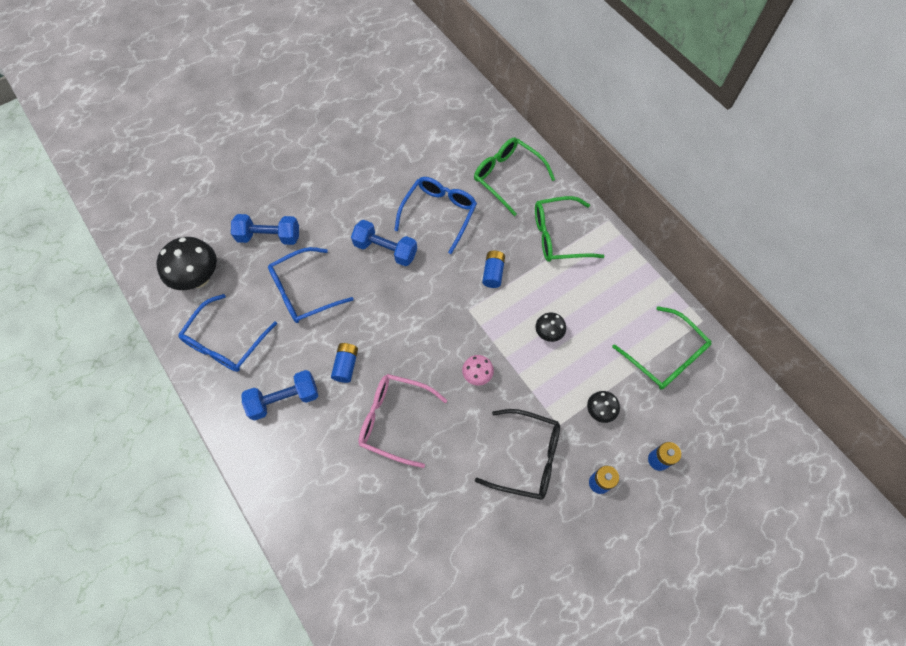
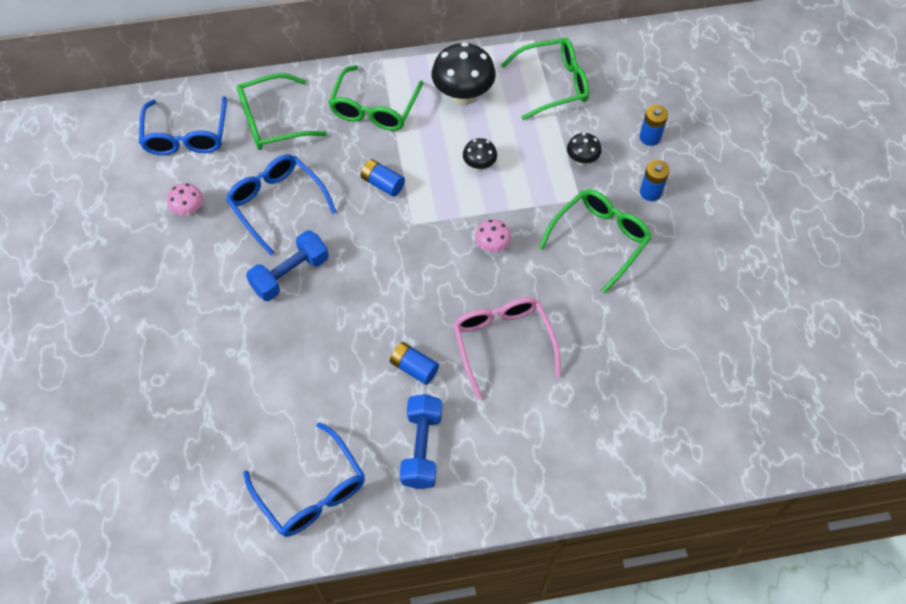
camera: 65 degrees left, 5 degrees down
(199, 278) = (201, 497): black mushroom -> black mushroom (463, 96)
(269, 236) = (191, 394): blue dumbbell -> none
(303, 292) = (294, 380): blue glasses -> blue glasses (186, 136)
(394, 420) = (502, 343): pink glasses -> pink glasses turned 120 degrees clockwise
(406, 165) = (189, 210): none -> pink mushroom
(527, 457) = (600, 239): black glasses -> green glasses

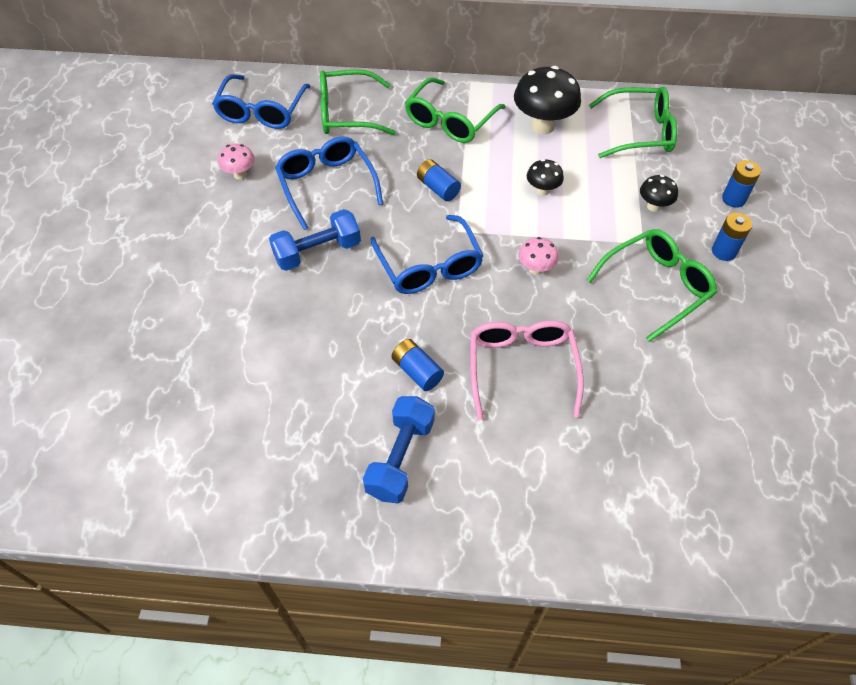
camera: 15 degrees right, 5 degrees down
(312, 491) = (265, 474): blue glasses -> blue glasses (429, 266)

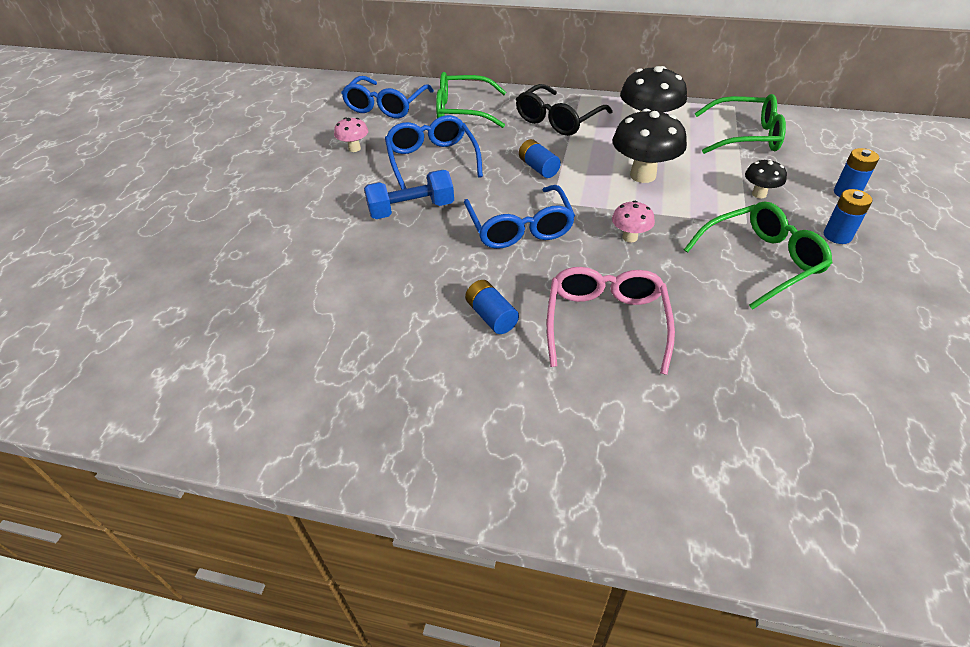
camera: 10 degrees right, 10 degrees down
(400, 458) = (458, 396): blue dumbbell -> none
(450, 121) = (558, 120): green glasses -> black glasses
(542, 190) = (643, 175): black mushroom -> black mushroom, size x1.91

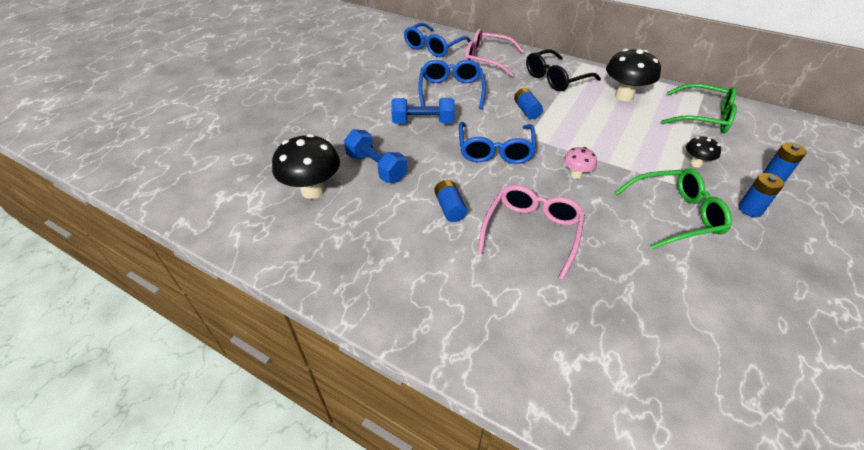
camera: 15 degrees right, 0 degrees up
(354, 148) = (400, 73): pink mushroom -> none
(372, 284) = (376, 167): none -> blue dumbbell
(462, 111) = (487, 60): green glasses -> pink glasses
(643, 175) = (605, 131): black mushroom -> black mushroom (313, 191)

